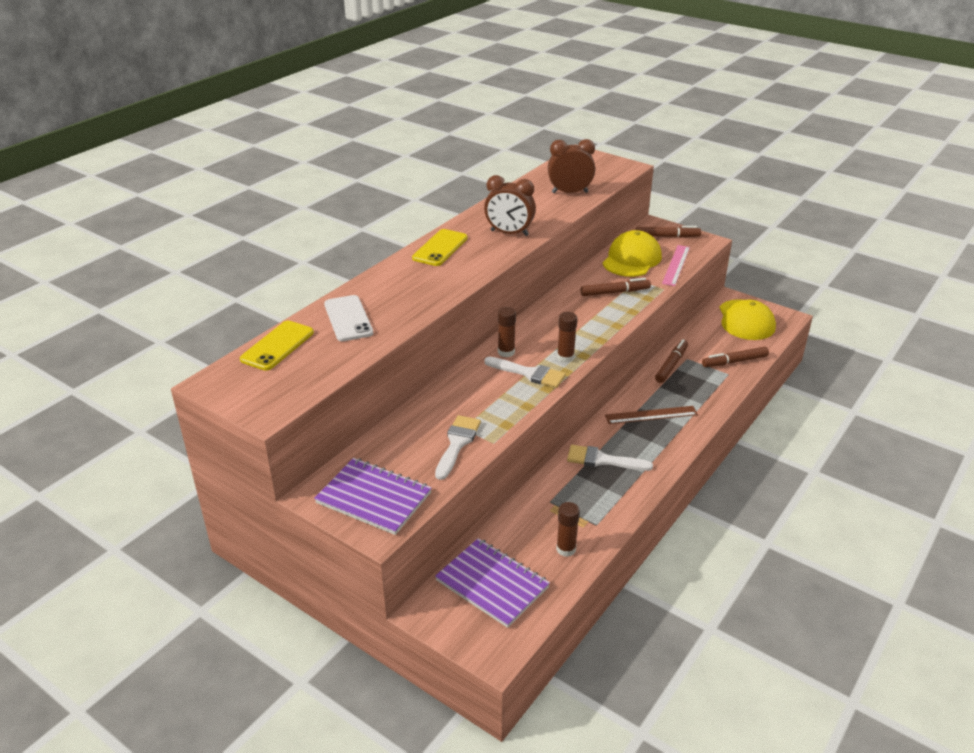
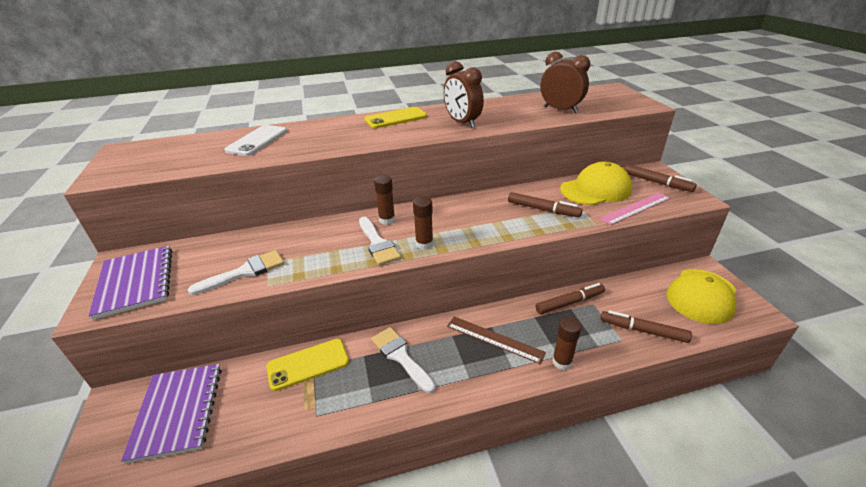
camera: 40 degrees right, 0 degrees up
(277, 346) = (191, 142): yellow phone -> yellow phone (308, 364)
(566, 549) = (264, 421): brown glue stick -> brown glue stick (562, 362)

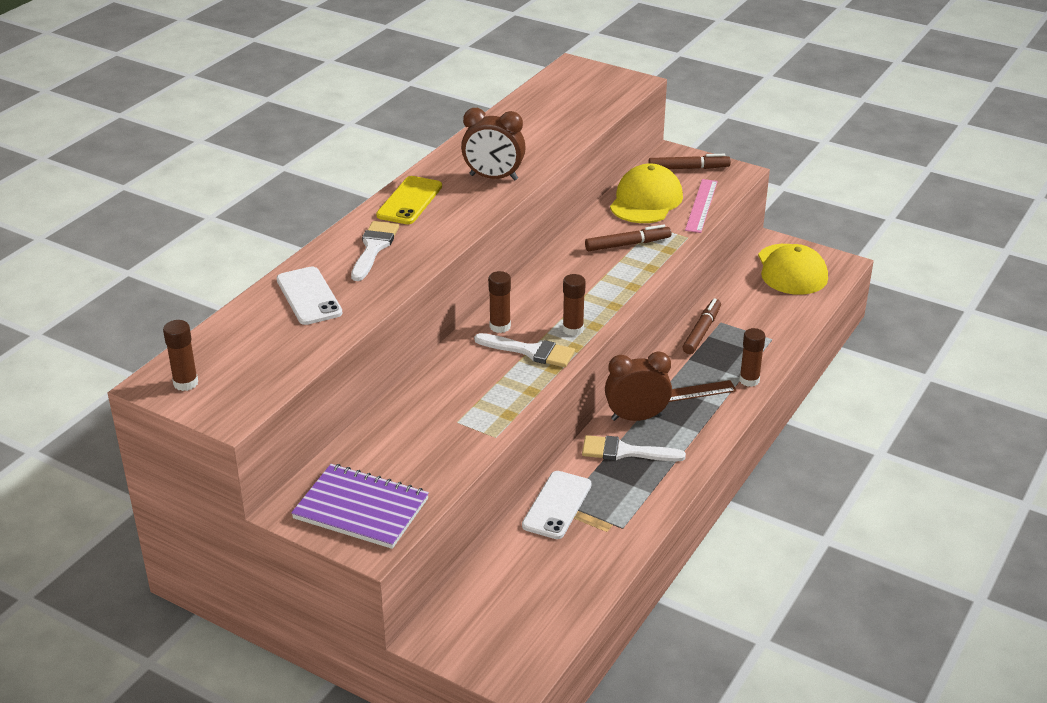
camera: 45 degrees left, 0 degrees up
(127, 154) = (185, 383): none -> brown glue stick
(177, 412) = (505, 602): purple notebook -> none
(245, 272) = (452, 440): white brush -> white brush (374, 248)
(308, 364) = (557, 505): yellow phone -> white phone
(560, 110) = (564, 120): brown clock -> brown clock (636, 417)
(643, 331) = (779, 323): brown marker -> none

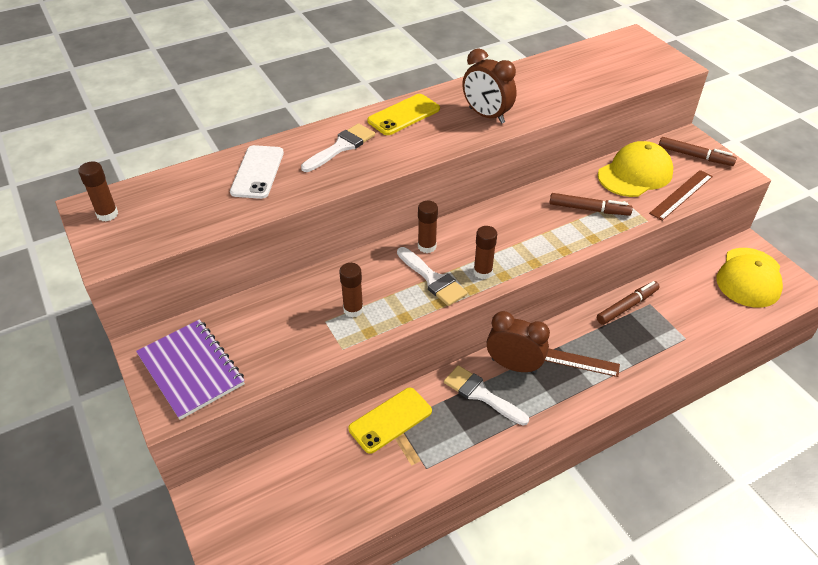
camera: 30 degrees right, 10 degrees up
(557, 505) = (390, 420): white phone -> yellow phone
(701, 205) = (681, 194): pink ruler -> brown ruler
(749, 380) = (637, 371): brown glue stick -> brown glue stick (353, 309)

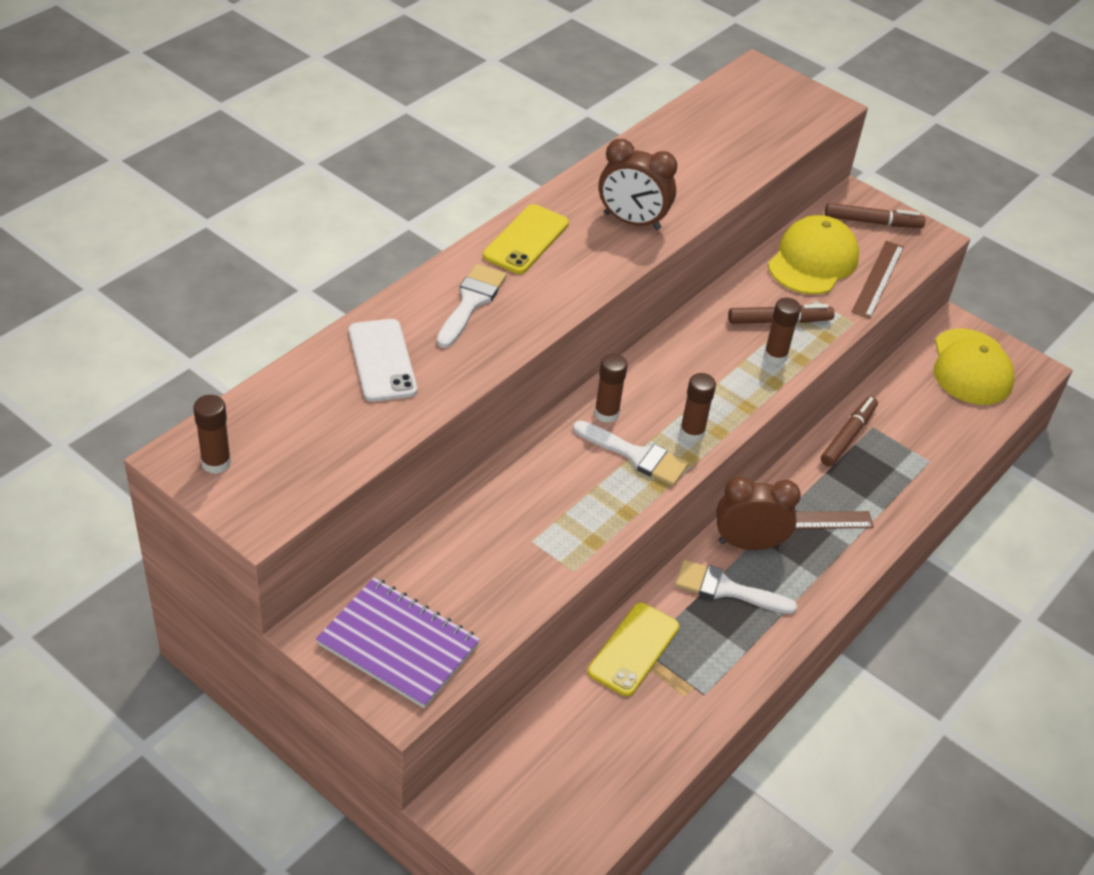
camera: 25 degrees left, 0 degrees up
(353, 309) = (559, 518): brown glue stick -> brown glue stick (775, 356)

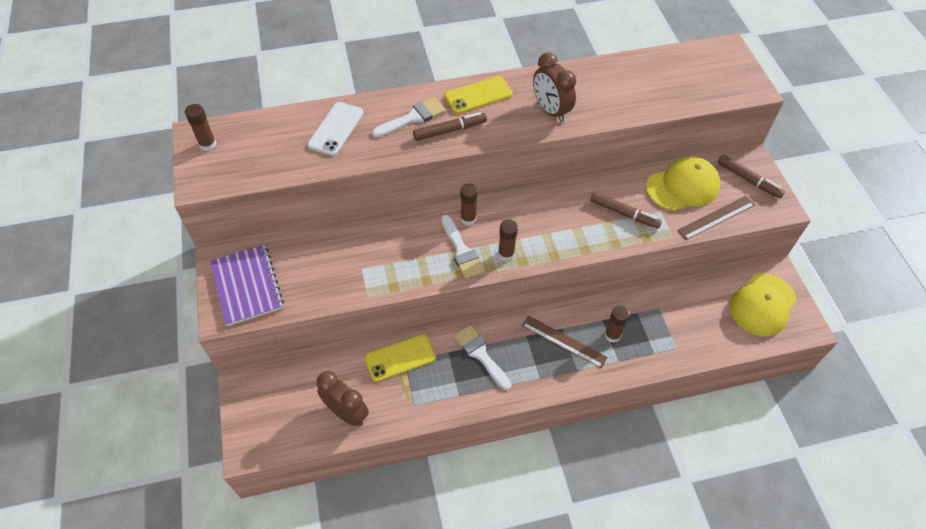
camera: 40 degrees right, 10 degrees up
(748, 544) = (517, 336): brown clock -> brown clock (346, 413)
(775, 356) = (600, 234): brown glue stick -> brown glue stick (612, 335)
(848, 436) = (637, 305): brown marker -> brown marker (450, 130)

